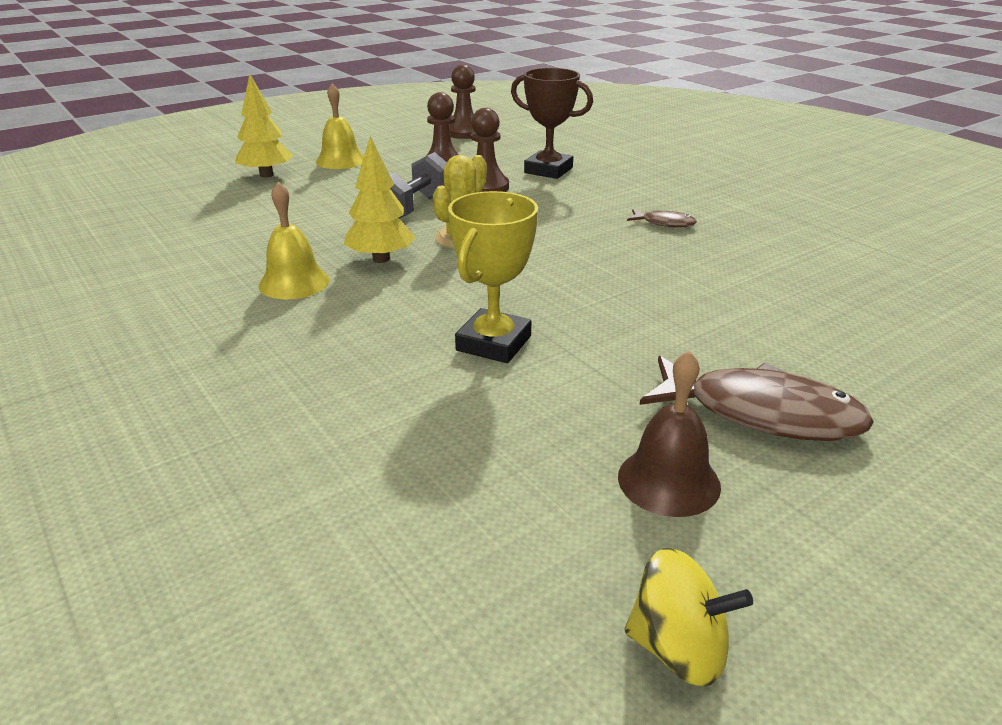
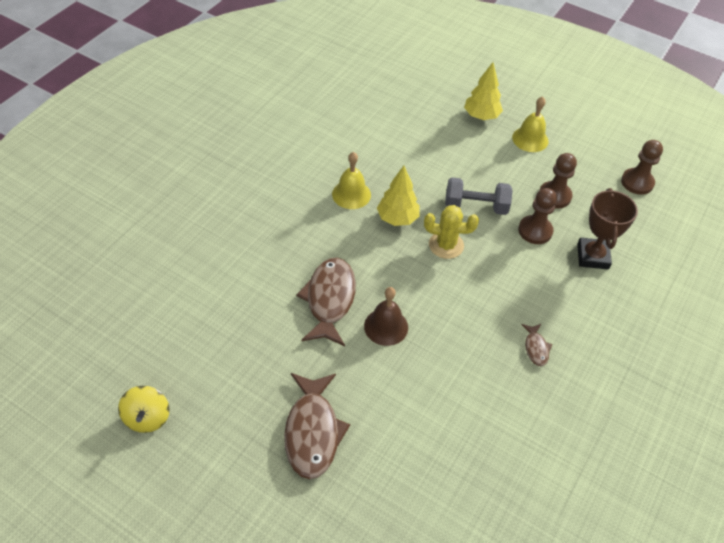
camera: 65 degrees right, 20 degrees up
(493, 343) = (329, 300): yellow trophy -> brown fish
(669, 481) = (243, 399): brown bell -> brown bell (386, 326)

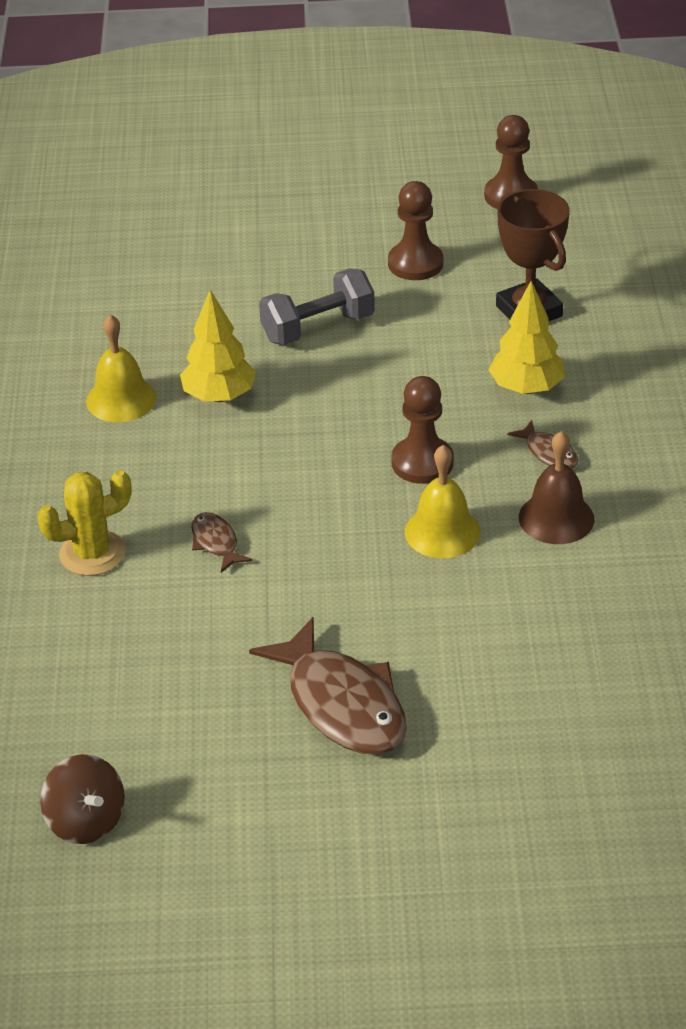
camera: 30 degrees left, 10 degrees down
(147, 418) = (86, 821): yellow spinning top -> brown spinning top
(329, 300) = (216, 542): brown fish -> brown fish, size x0.47
(386, 326) = (327, 532): brown bell -> brown bell (556, 518)
(446, 245) = (320, 395): yellow cactus -> yellow cactus (92, 553)
(481, 116) = (221, 211): yellow tree -> yellow tree (526, 388)
(530, 139) = (318, 209): yellow bell -> yellow bell (442, 531)
(535, 231) = (426, 318): brown pawn -> brown pawn (422, 462)

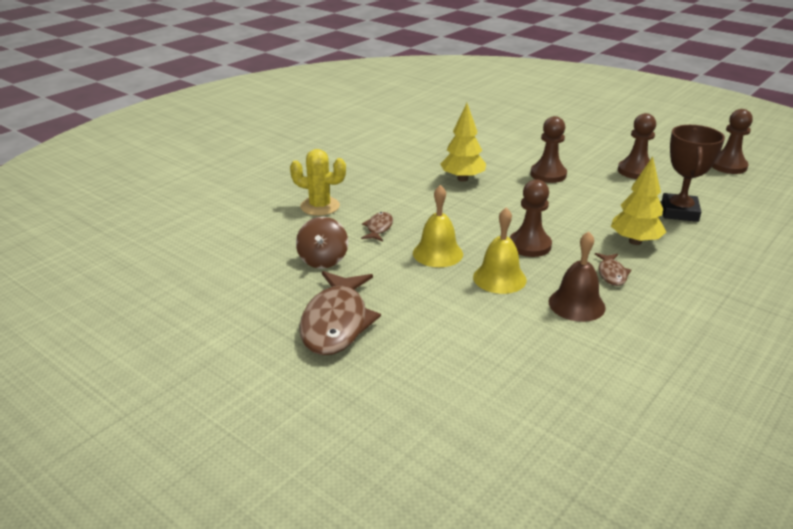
camera: 40 degrees right, 10 degrees down
(86, 821) = (153, 300): brown spinning top -> brown spinning top (323, 260)
(121, 399) = (416, 162): yellow bell -> yellow bell (438, 253)
(318, 328) = (548, 174): grey dumbbell -> brown pawn

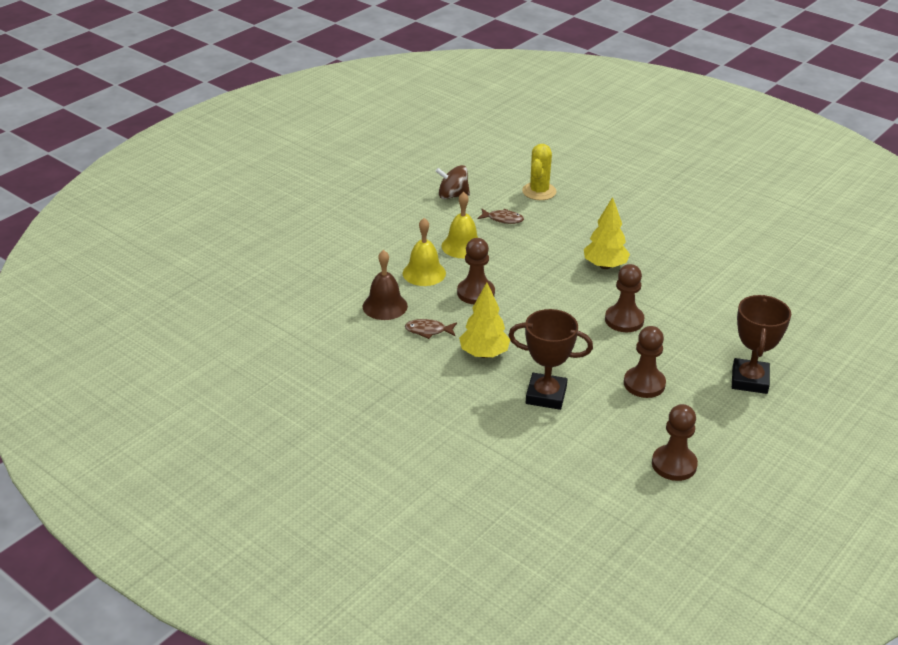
camera: 90 degrees right, 5 degrees up
(336, 323) = (372, 203): brown fish -> none
(607, 135) = (749, 380): none -> brown trophy

